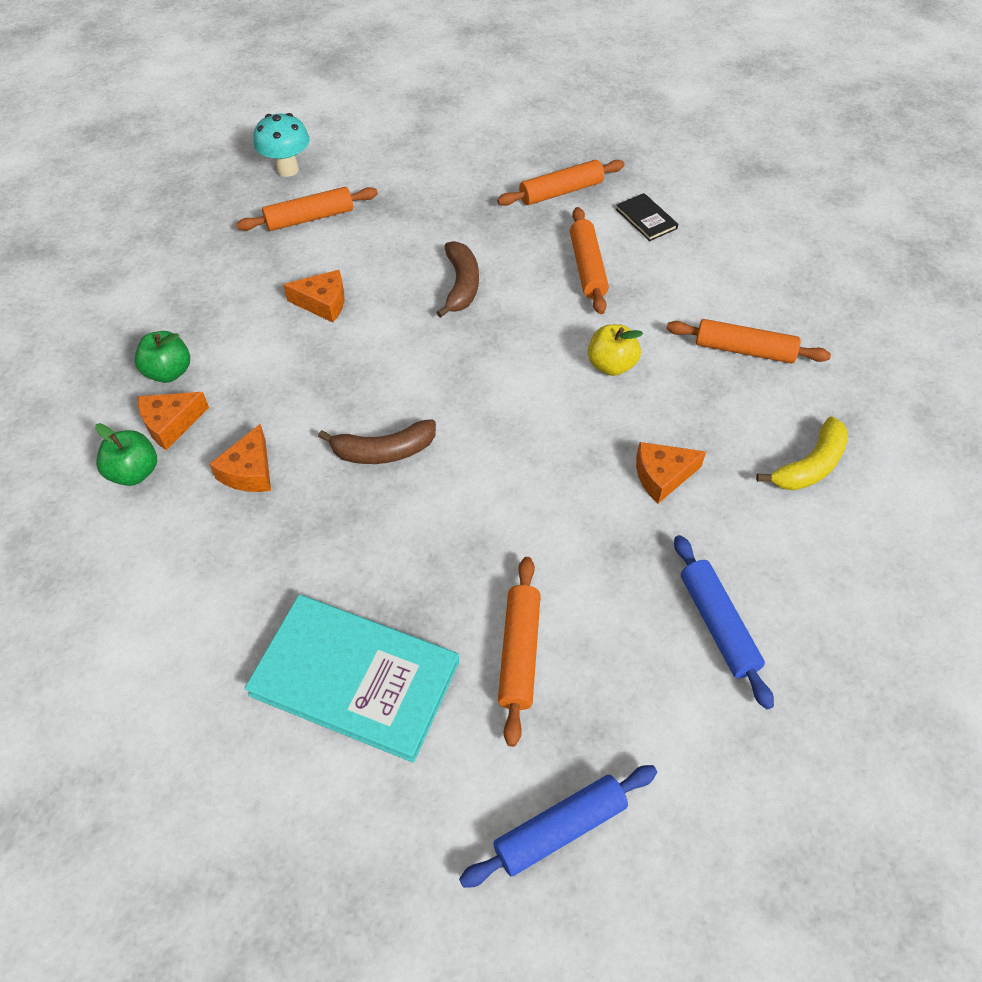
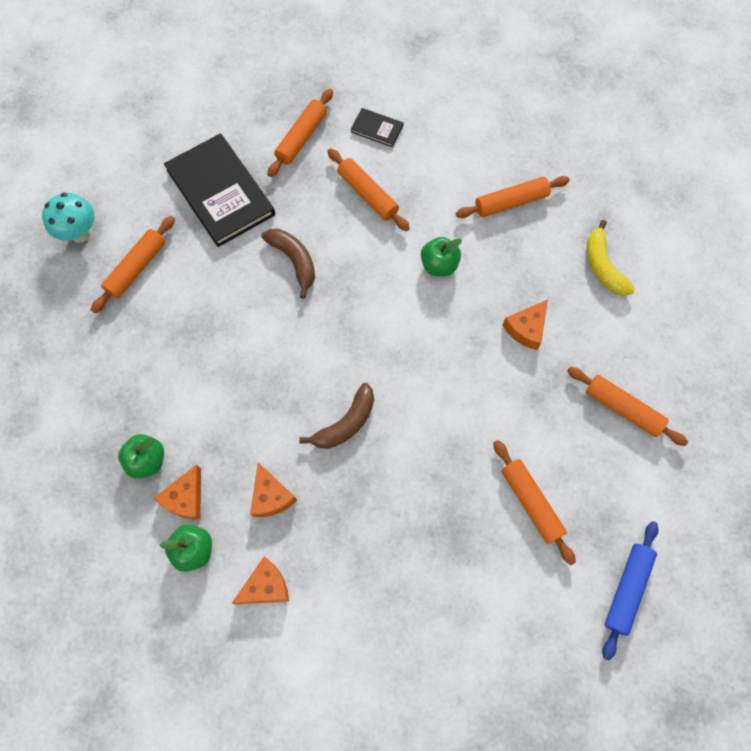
camera: 35 degrees left, 15 degrees up
(323, 303) = (209, 335): orange cheese -> orange cheese (265, 586)
(355, 678) = (452, 585): turquoise book -> none
(442, 198) = (220, 192): none -> black book
(611, 365) = (439, 265): yellow apple -> green apple
(717, 625) = (623, 408): blue rolling pin -> orange rolling pin
(809, 466) = (603, 266): yellow banana -> yellow banana turned 150 degrees clockwise

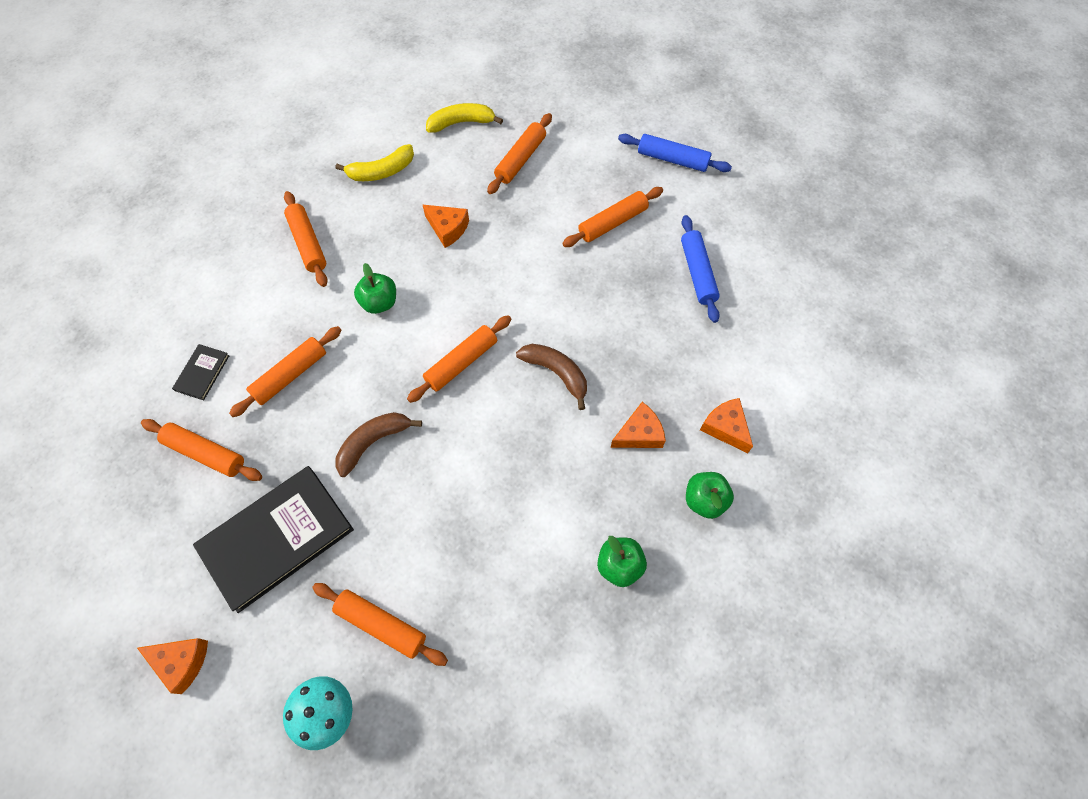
camera: 95 degrees left, 5 degrees down
(185, 498) = (654, 517): orange cheese -> orange cheese (181, 662)
(366, 336) = (461, 363): none -> orange rolling pin
(458, 591) = (697, 273): none -> blue rolling pin
(675, 347) = (461, 123): none -> yellow banana

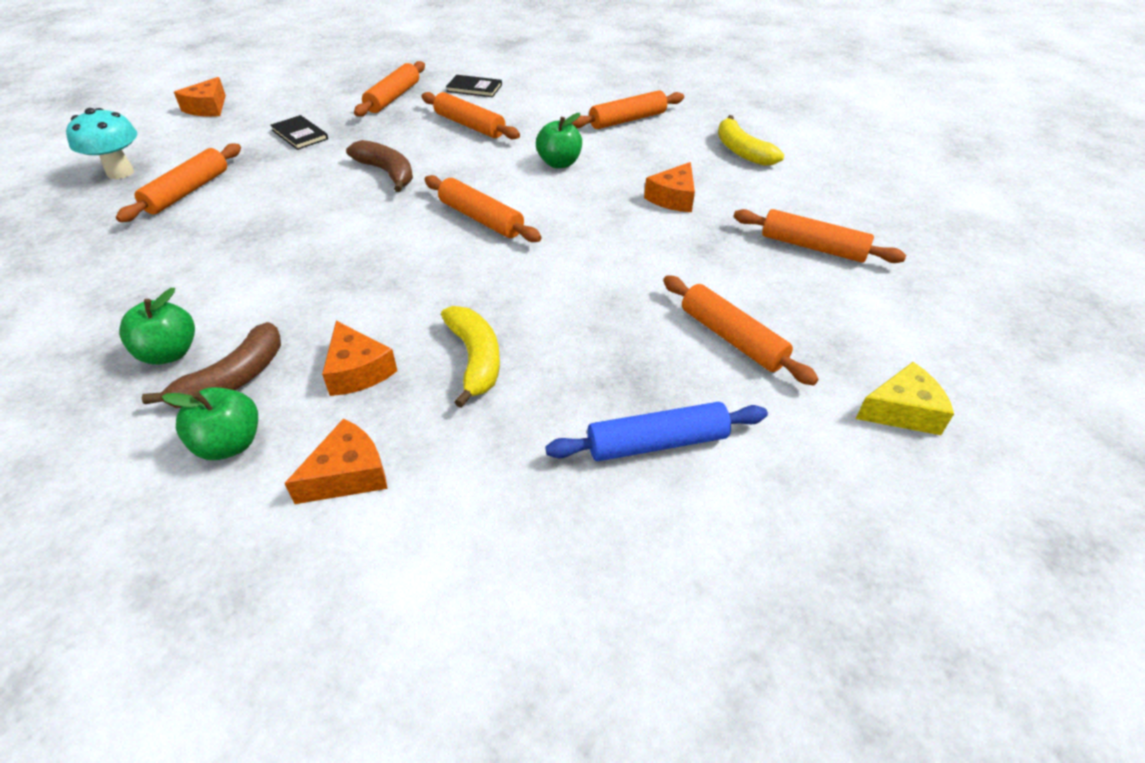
camera: 85 degrees right, 20 degrees down
(276, 538) = (300, 134): black book -> black book, size x0.45
(461, 123) = (849, 198): yellow banana -> yellow banana (475, 360)
(556, 373) = (462, 291): brown banana -> brown banana (233, 379)
(672, 159) = (902, 411): blue rolling pin -> yellow cheese

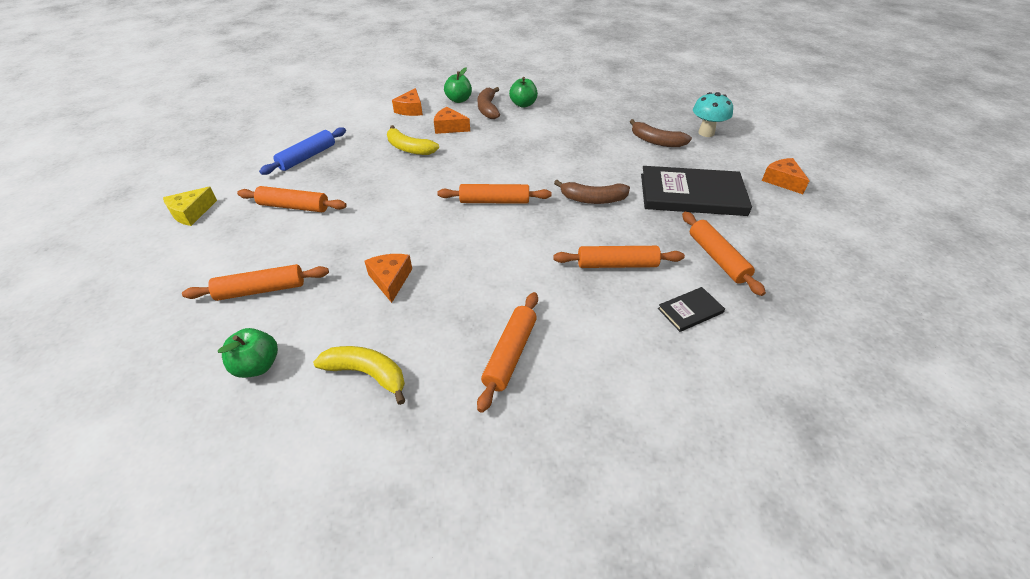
camera: 140 degrees right, 0 degrees up
(187, 191) = (656, 141): orange rolling pin -> brown banana
(300, 134) = (692, 194): black book -> black book, size x2.25
(559, 163) = (504, 266): green apple -> green apple (257, 366)

